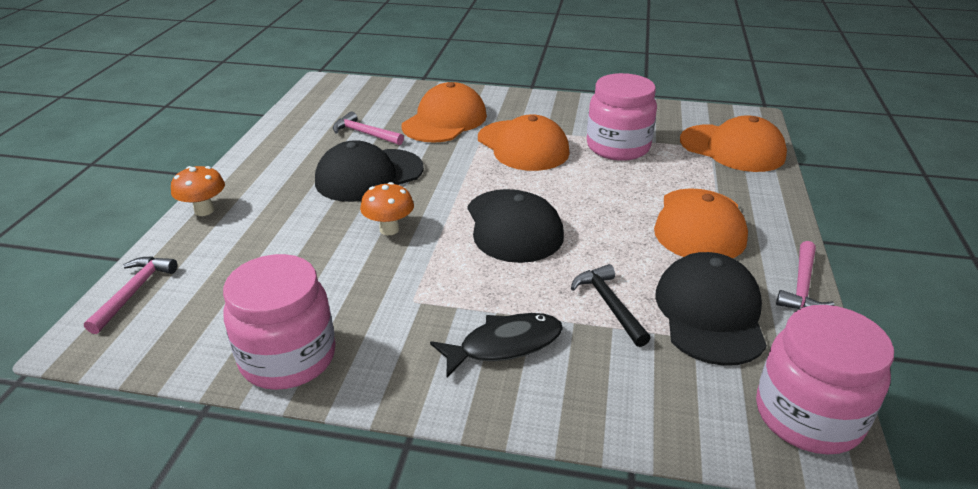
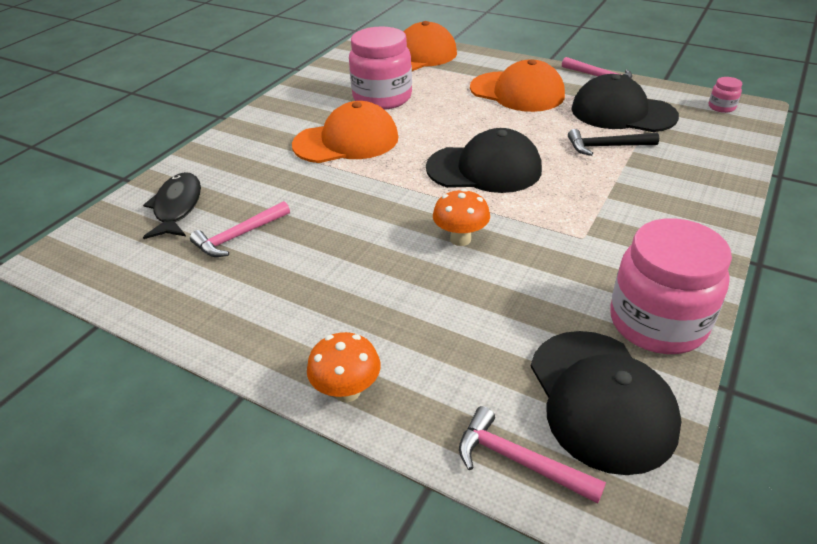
camera: 70 degrees left, 5 degrees up
(369, 175) = (343, 242): black cap -> black cap (601, 399)
(445, 121) = (255, 177): orange cap -> none
(504, 345) = (649, 199): black fish -> black fish (177, 207)
(808, 416) = (721, 107): pink jar -> pink jar, size x0.41

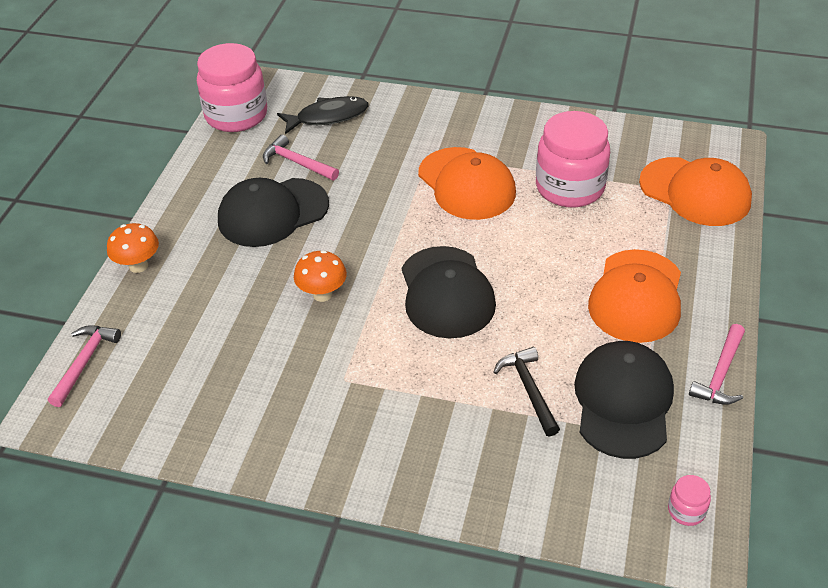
camera: 75 degrees right, 5 degrees up
(601, 399) = (141, 403): black cap -> black cap (272, 213)
(657, 323) = (231, 437): pink jar -> pink jar (236, 115)

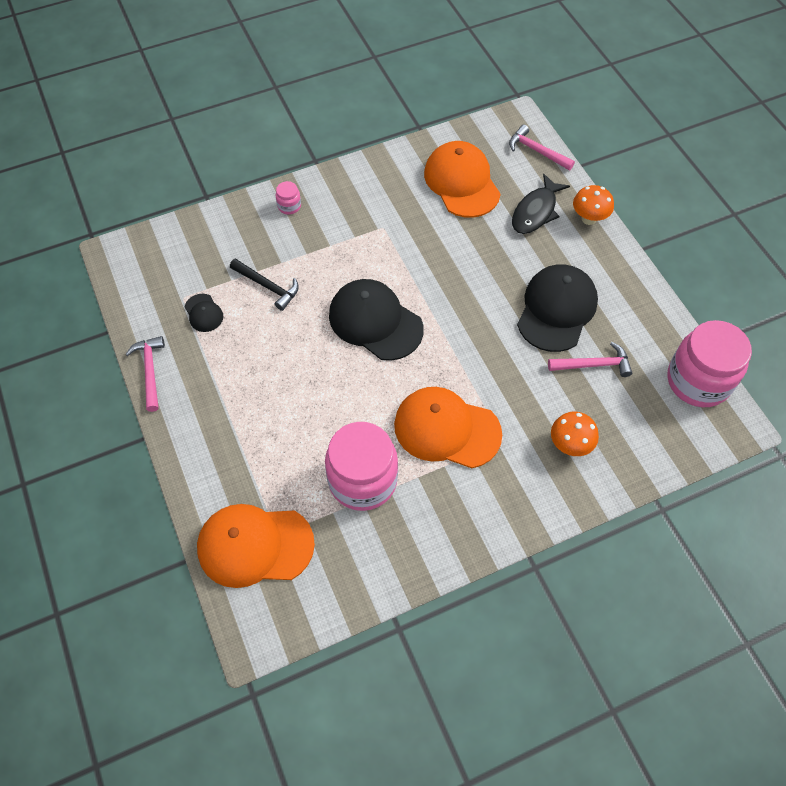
camera: 140 degrees right, 15 degrees up
(84, 362) = (537, 151): pink hammer -> pink hammer turned 150 degrees clockwise
(322, 294) = (453, 271): orange mushroom -> orange mushroom (570, 445)
(328, 117) = (627, 429): black fish -> black fish (536, 211)
(623, 402) = (204, 313): black cap -> black cap, size x0.46
(636, 296) = (242, 400): orange cap -> orange cap (461, 182)
(686, 510) = (130, 269): pink jar -> pink jar (289, 206)

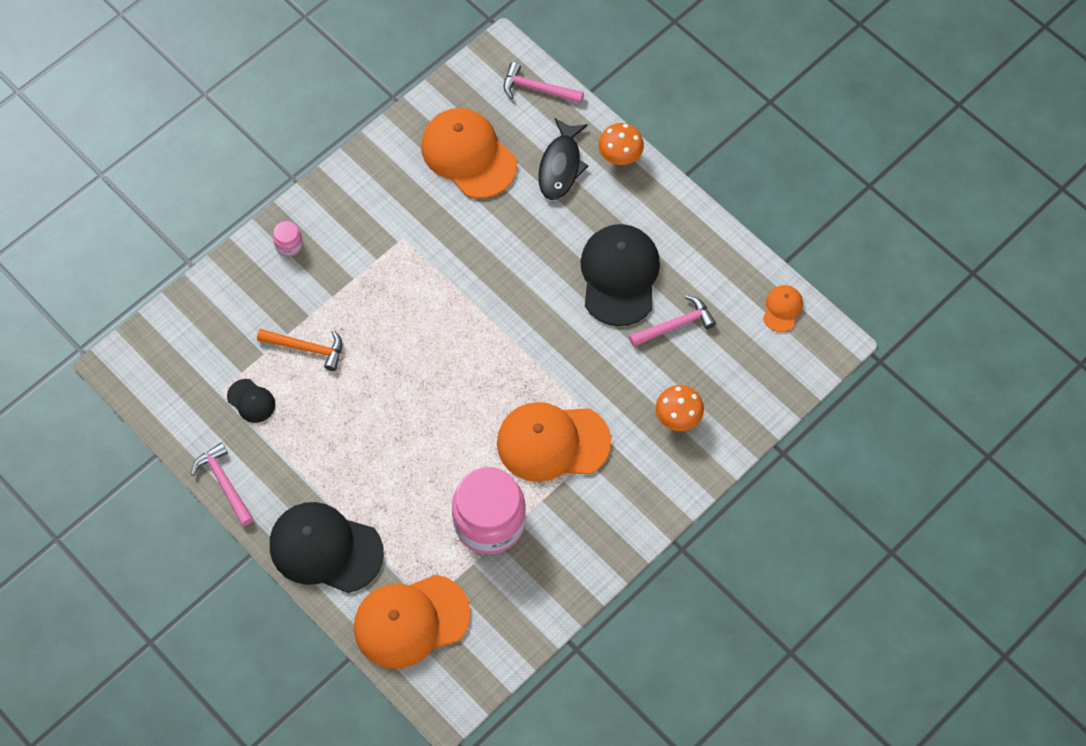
camera: 20 degrees left, 5 degrees up
(267, 286) = (306, 348): black hammer -> orange hammer
(375, 322) = (437, 351): black cap -> black cap (325, 548)
(698, 381) = (782, 309): pink jar -> orange cap

